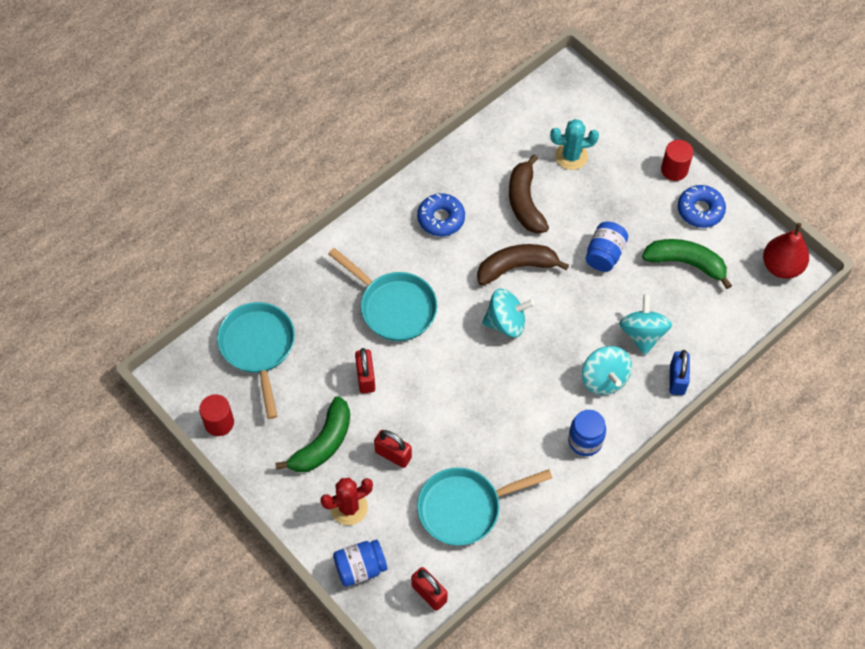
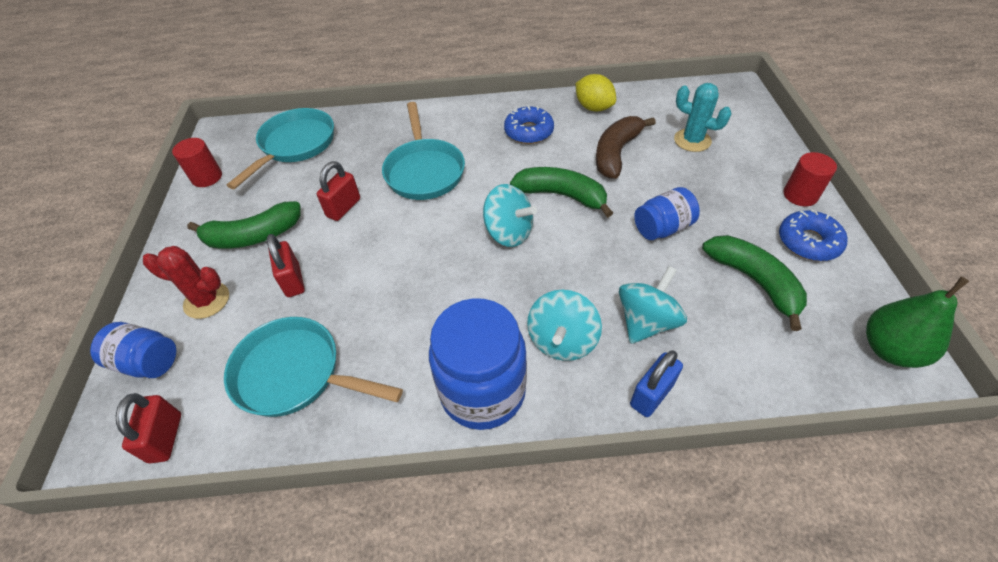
camera: 40 degrees right, 10 degrees down
(471, 162) = (593, 107): none -> yellow lemon
(516, 267) = (561, 195): brown banana -> green banana
(585, 441) = (482, 391): blue jar -> blue jar, size x1.75
(781, 266) = (889, 349): red pear -> green pear

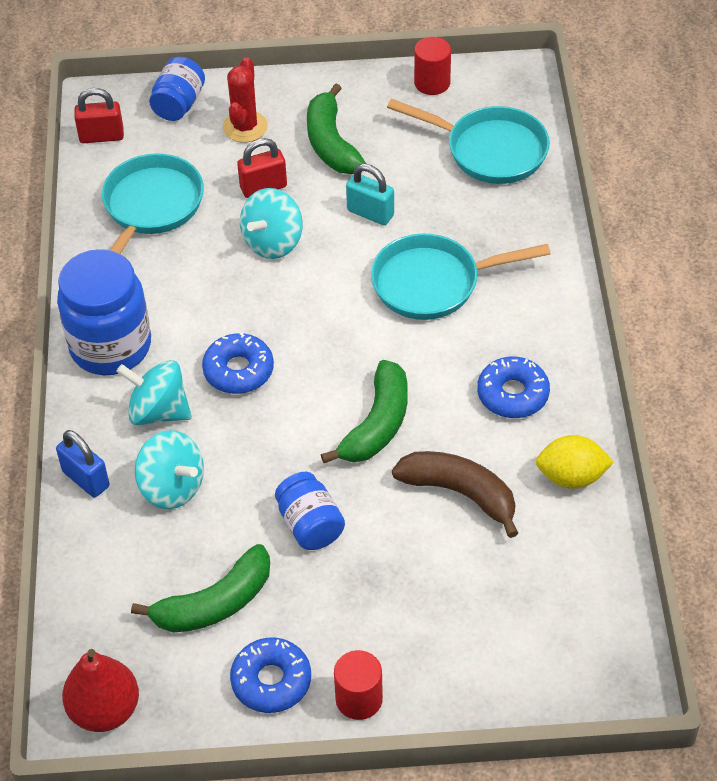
camera: 90 degrees right, 0 degrees up
(343, 208) = (370, 213): red padlock -> turquoise padlock
(508, 233) = (316, 369): turquoise spinning top -> turquoise spinning top (273, 242)
(512, 283) = (238, 370): none -> blue donut
(593, 107) = (571, 477): yellow lemon -> yellow lemon turned 45 degrees clockwise
(692, 140) = (486, 592): turquoise cactus -> none
(889, 349) = (105, 710): green pear -> red pear

